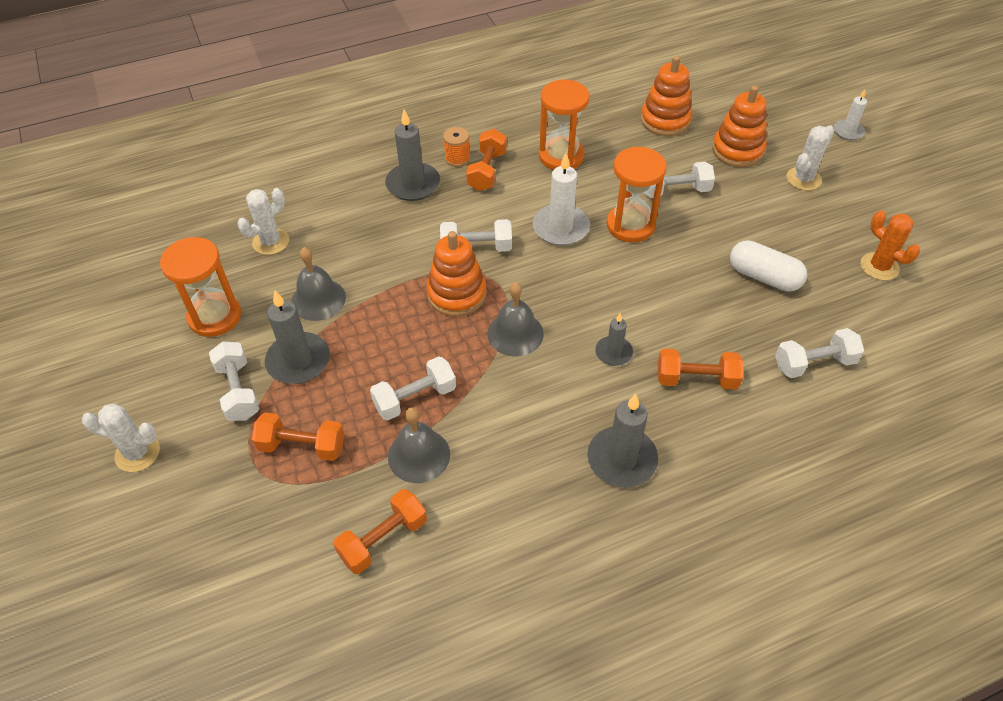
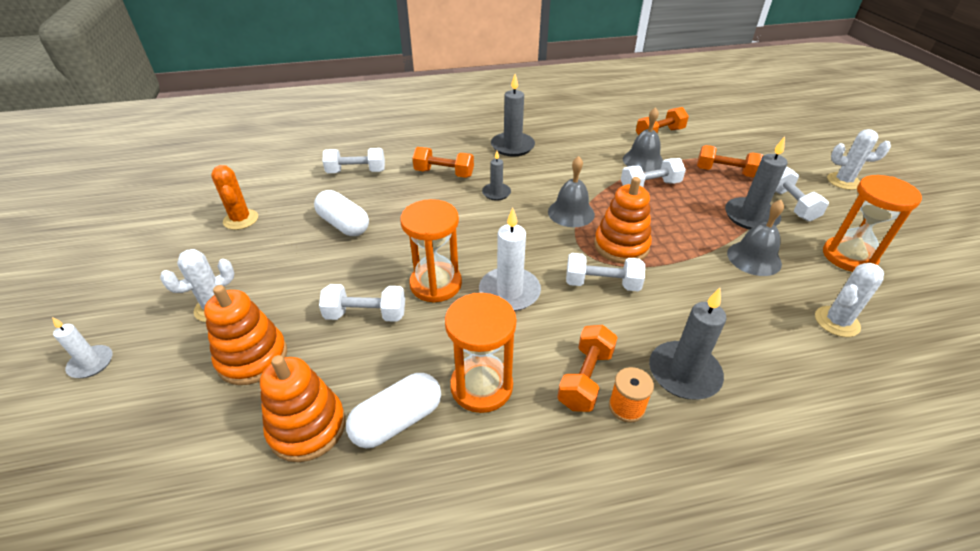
camera: 170 degrees left, 10 degrees down
(610, 131) = (397, 421): none -> white capsule

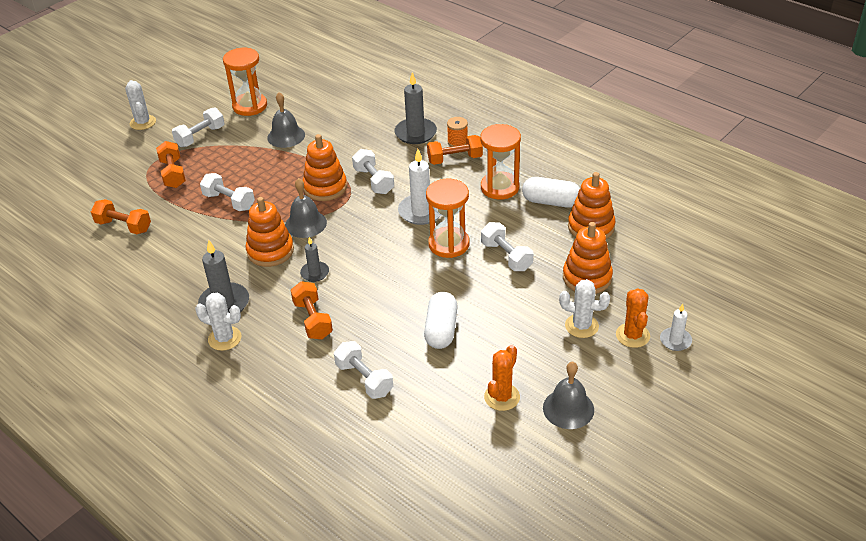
camera: 125 degrees left, 0 degrees up
(149, 335) = (632, 335): none -> orange cactus
(551, 183) = (270, 251): none -> orange stacking toy
(643, 161) = (187, 218): grey bell -> grey bell (568, 408)
(750, 216) = (233, 148): grey candle -> none
(836, 322) = (322, 100): white cactus -> white cactus (224, 338)

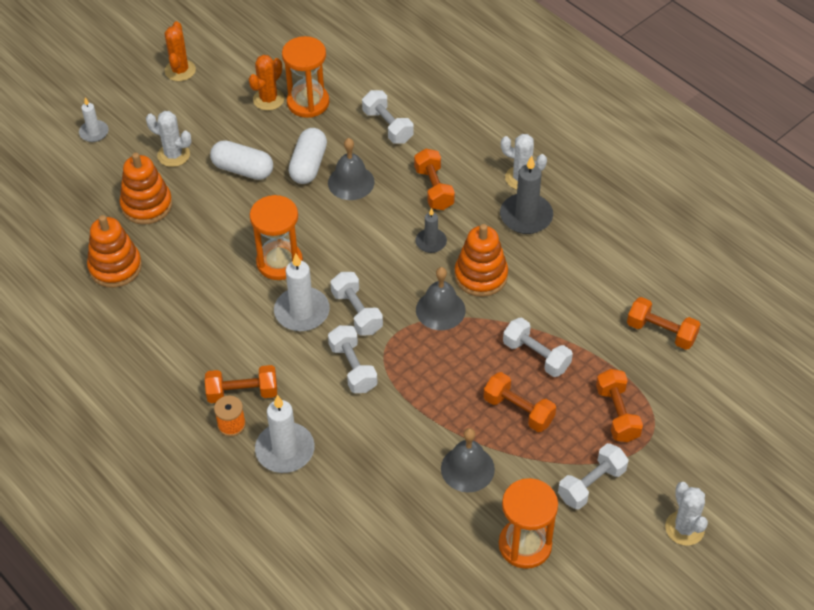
camera: 175 degrees left, 10 degrees up
(247, 169) = (518, 410): none -> orange dumbbell
(325, 187) = (415, 364): orange stacking toy -> none
(415, 133) = (285, 450): grey candle -> white candle
(499, 187) = (199, 337): orange hourglass -> orange hourglass (308, 102)
(506, 256) = (221, 240): white dumbbell -> white dumbbell (357, 312)
(551, 202) = (146, 308): white capsule -> white capsule (243, 169)
(568, 408) = (215, 85): grey bell -> grey bell (351, 182)
(632, 335) = (130, 141): orange cactus -> orange cactus (180, 70)

